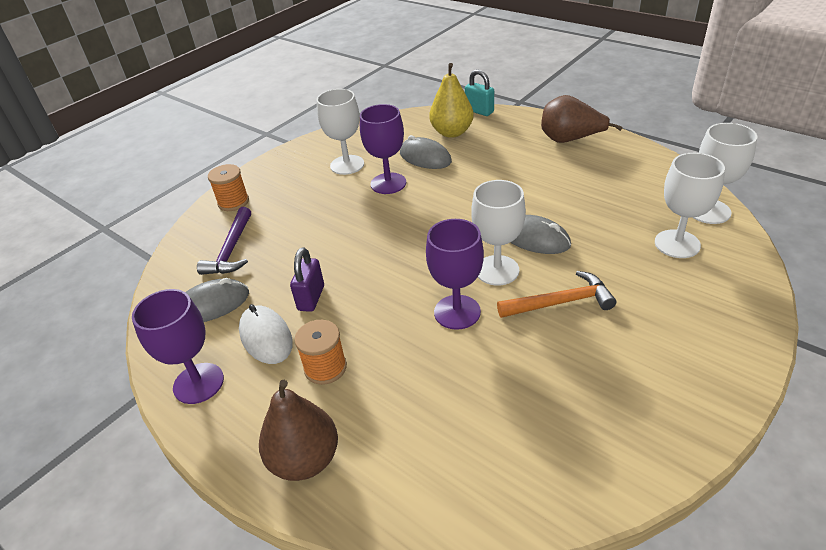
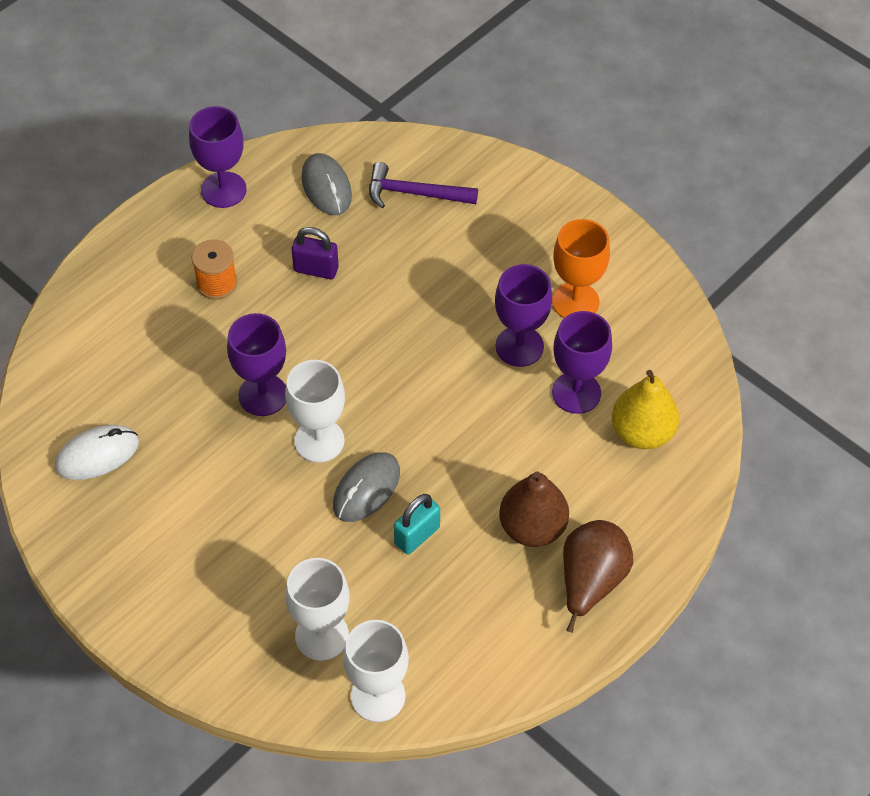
camera: 90 degrees right, 15 degrees up
(233, 202) = (511, 185): orange spool -> none
(266, 337) = (268, 235): white mouse -> white mouse (97, 455)
(305, 460) = (121, 271): brown pear -> brown pear (532, 528)
(347, 165) = (575, 302): white goblet -> orange goblet
(425, 158) = (576, 393): grey mouse -> purple goblet
(479, 111) = (704, 477): turquoise padlock -> turquoise padlock (417, 535)
(561, 302) = (253, 491): orange hammer -> none

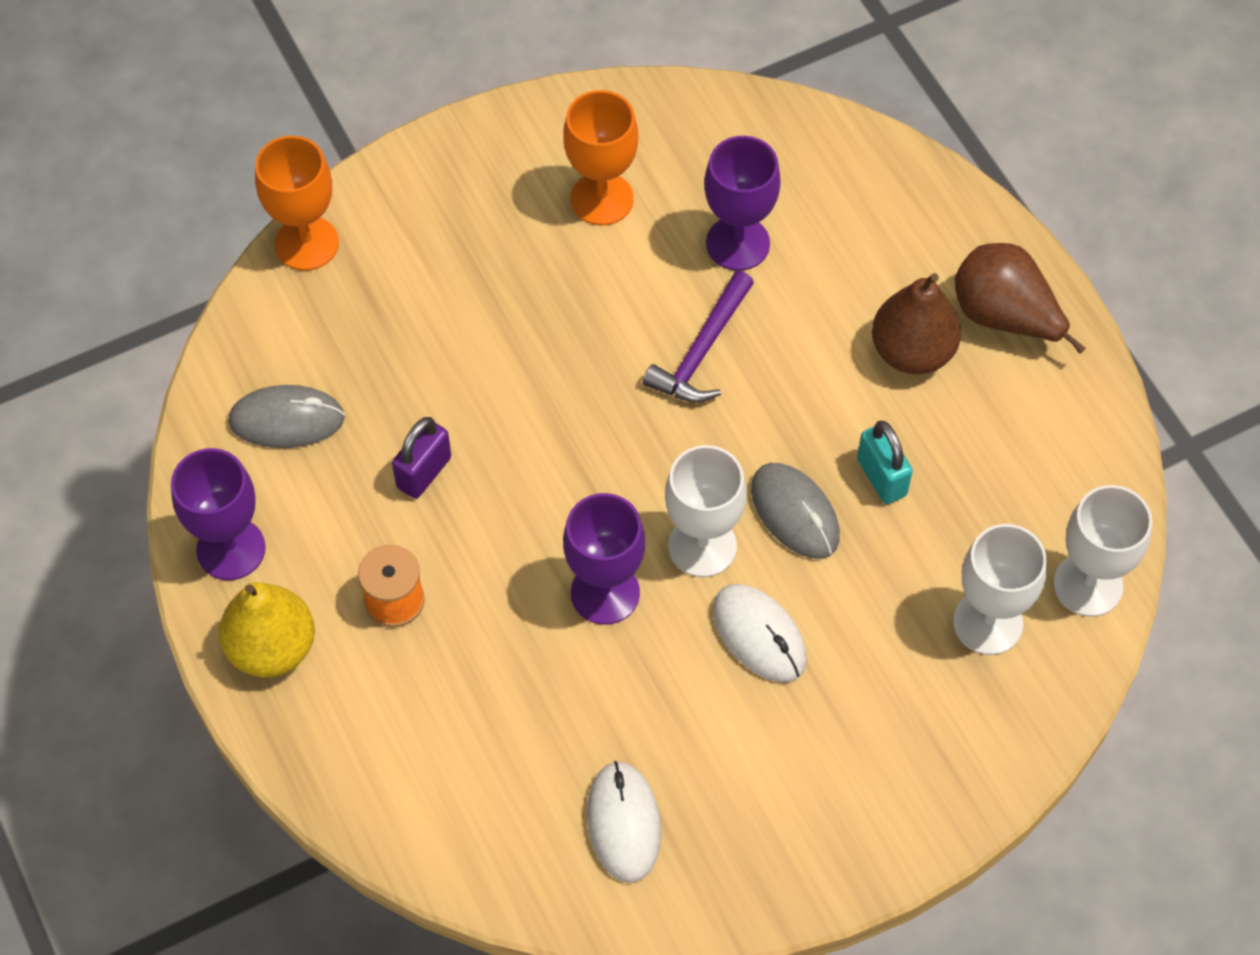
camera: 70 degrees left, 5 degrees up
(262, 494) = (759, 635): none -> white mouse
(414, 193) = (346, 319): purple hammer -> purple hammer (701, 351)
(463, 154) = (306, 243): none -> orange goblet
(519, 346) = (645, 280): purple goblet -> none
(642, 432) = (820, 196): yellow pear -> yellow pear (272, 648)

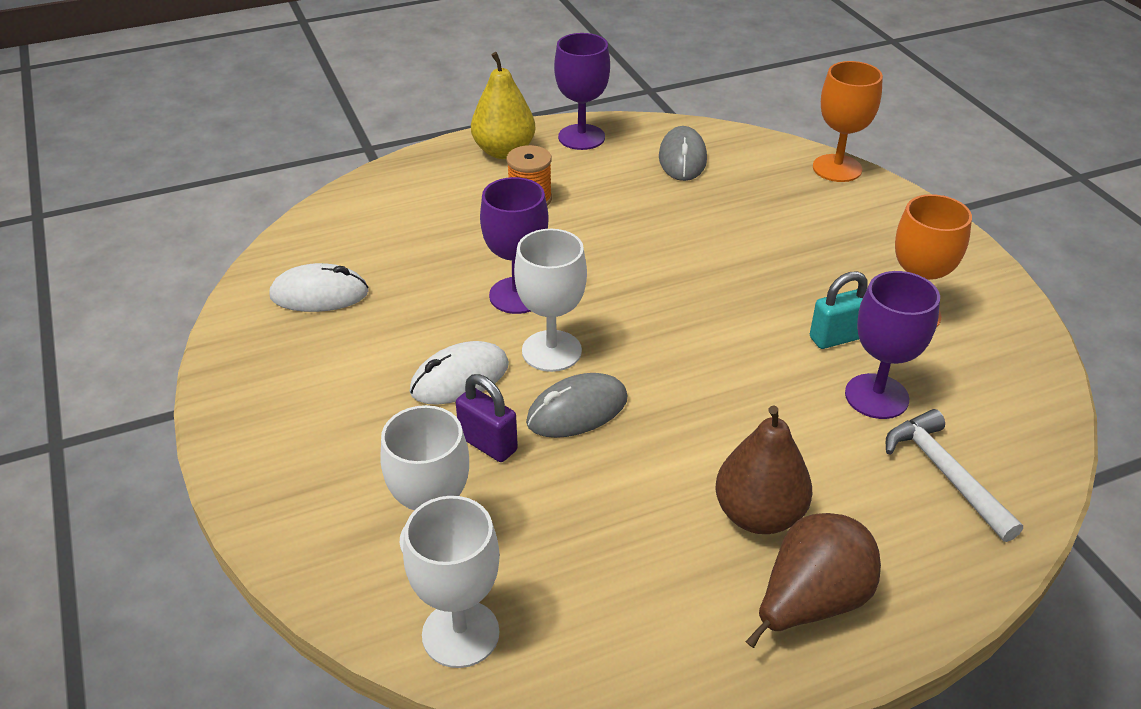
camera: 95 degrees right, 20 degrees down
(424, 472) = (635, 214): purple padlock -> purple padlock (488, 444)
(701, 351) = (751, 364): purple hammer -> none
(836, 200) = (945, 473): none -> white hammer
(881, 477) = (610, 475): turquoise padlock -> turquoise padlock (837, 338)

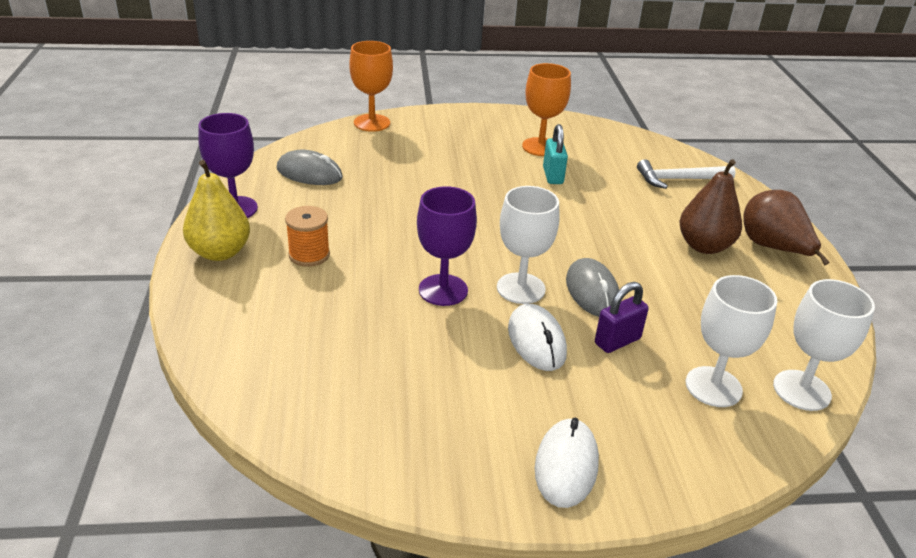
camera: 75 degrees left, 5 degrees down
(319, 294) = (377, 408): white mouse -> white mouse (566, 466)
(876, 396) = (611, 179): purple goblet -> none

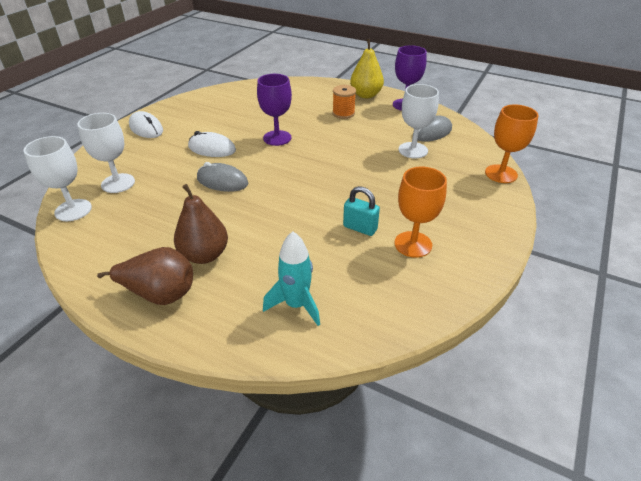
camera: 125 degrees right, 5 degrees up
(521, 288) = (252, 160): white goblet -> white goblet (413, 150)
(617, 341) = (181, 171): purple padlock -> none
(679, 179) = (296, 305): white hammer -> turquoise rocket

